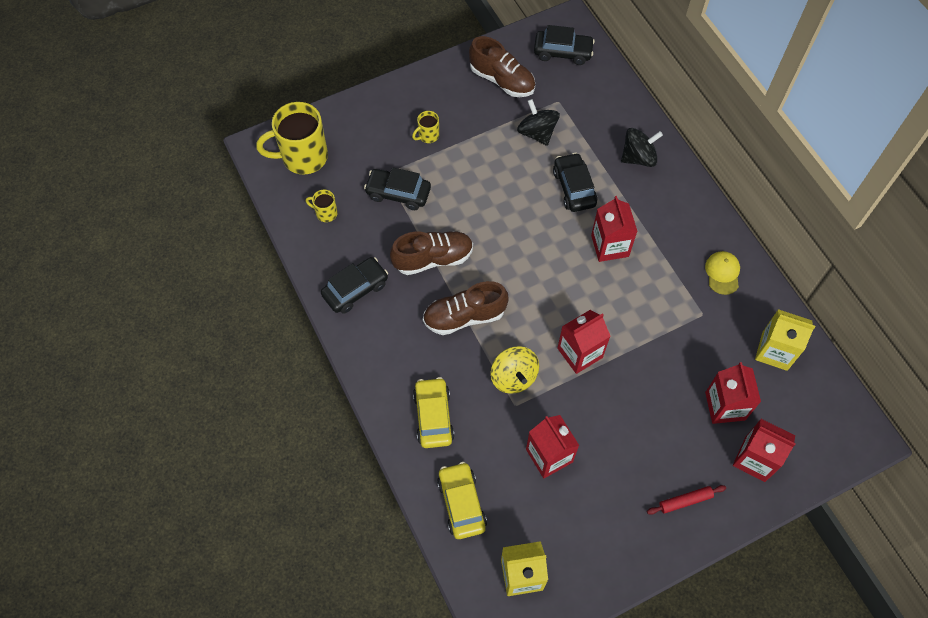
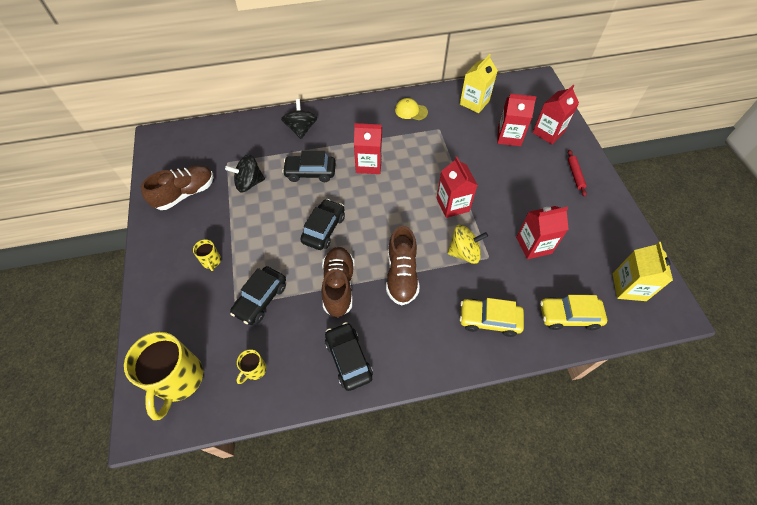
camera: 75 degrees left, 5 degrees down
(562, 52) = (182, 148): black car -> black car (324, 229)

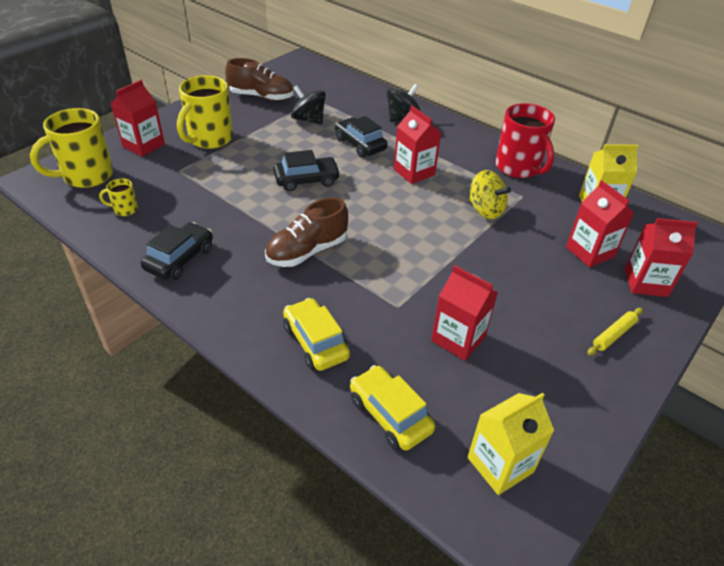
camera: 50 degrees right, 15 degrees down
(211, 261) = (210, 139): yellow mug -> yellow mug, size x2.18
(261, 299) = (197, 180): black car -> none
(338, 286) = (253, 217): brown shoe -> none
(411, 111) = (518, 168): yellow cap -> red mug
(452, 205) = (435, 249): red carton -> red carton (143, 145)
(464, 252) = (383, 284): yellow spinning top -> yellow spinning top (485, 210)
(575, 175) = (613, 335): red rolling pin -> yellow rolling pin

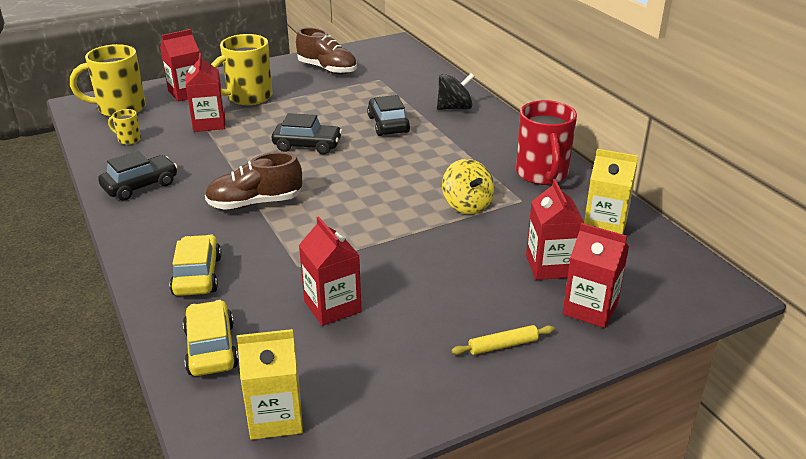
camera: 25 degrees right, 10 degrees down
(308, 120) = (356, 95): black spinning top -> none
(414, 172) = (421, 158): red carton -> red carton (209, 123)

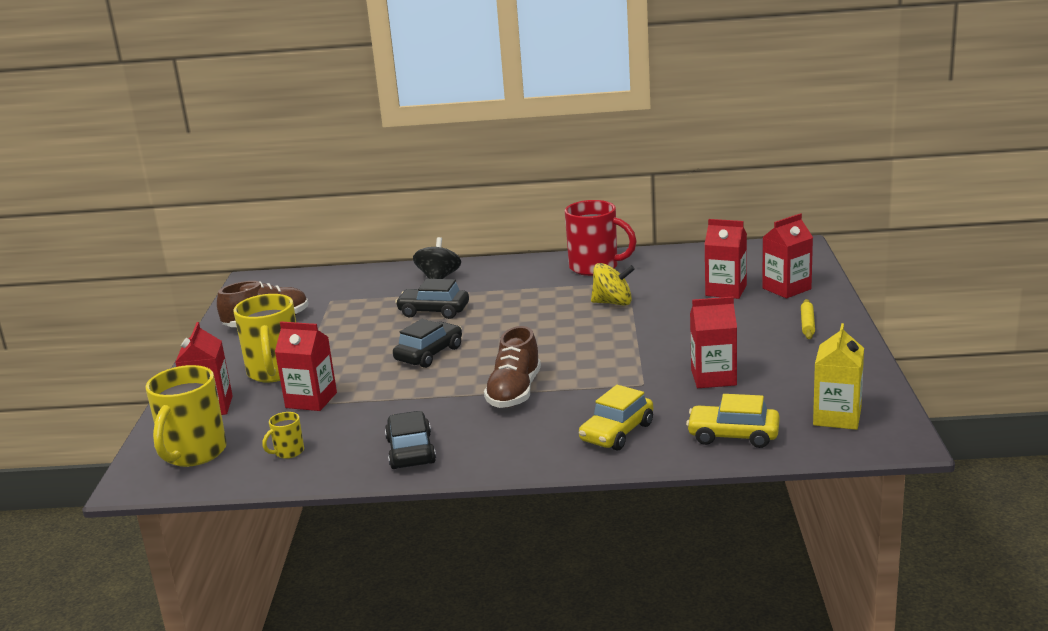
camera: 60 degrees left, 10 degrees down
(197, 275) = (616, 432): yellow car -> yellow car turned 75 degrees counterclockwise
(605, 225) = (690, 262): yellow carton -> none

